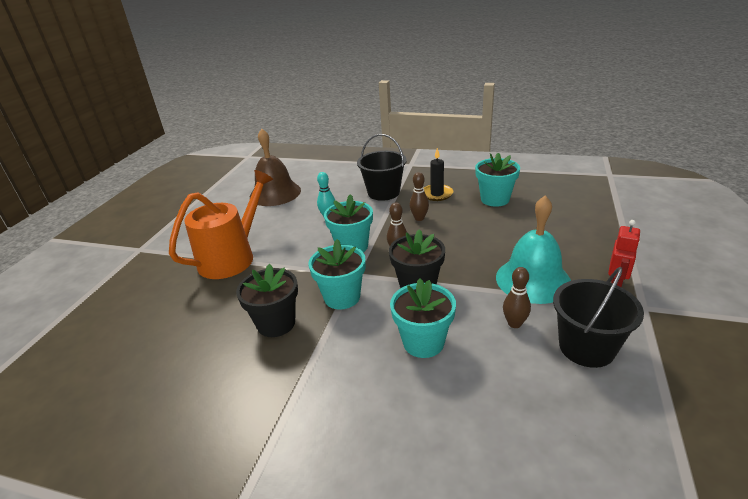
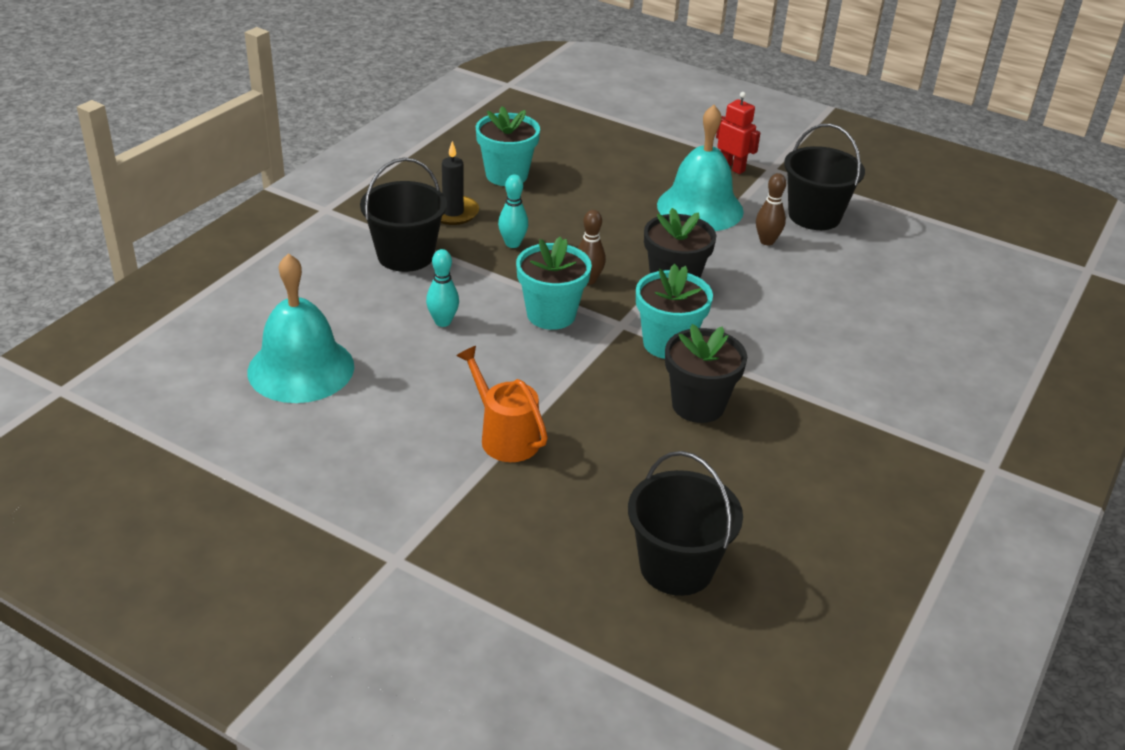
camera: 80 degrees left, 5 degrees up
(116, 342) = (676, 567): none -> black bucket
(232, 257) = (505, 437): orange watering can -> orange watering can, size x0.61
(275, 193) = (301, 368): brown bell -> turquoise bell
(419, 218) = (512, 244): brown bowling pin -> turquoise bowling pin
(423, 342) = (774, 303): turquoise flower pot -> none

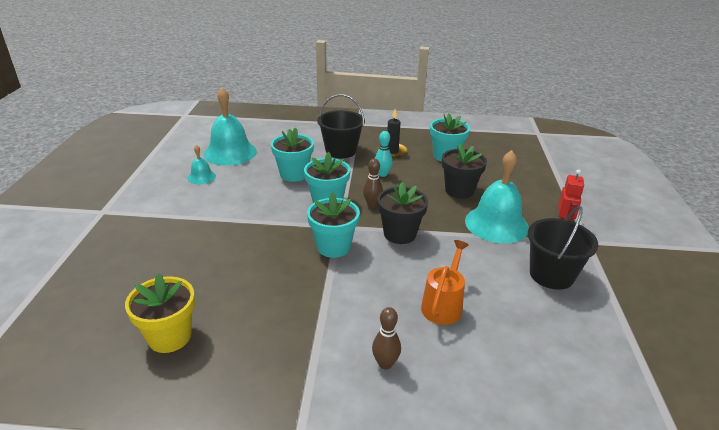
camera: 65 degrees right, 5 degrees down
(366, 420) = (201, 177): none -> turquoise bell
(443, 322) = (294, 174): turquoise bowling pin -> turquoise flower pot
(505, 437) = (209, 216): orange watering can -> orange watering can (443, 305)
(676, 567) = (119, 301): black bucket -> none
(698, 405) = (278, 273): black flower pot -> black flower pot (459, 190)
(767, 241) = (490, 260): brown bowling pin -> brown bowling pin (385, 364)
(779, 528) = (170, 337): none -> yellow flower pot

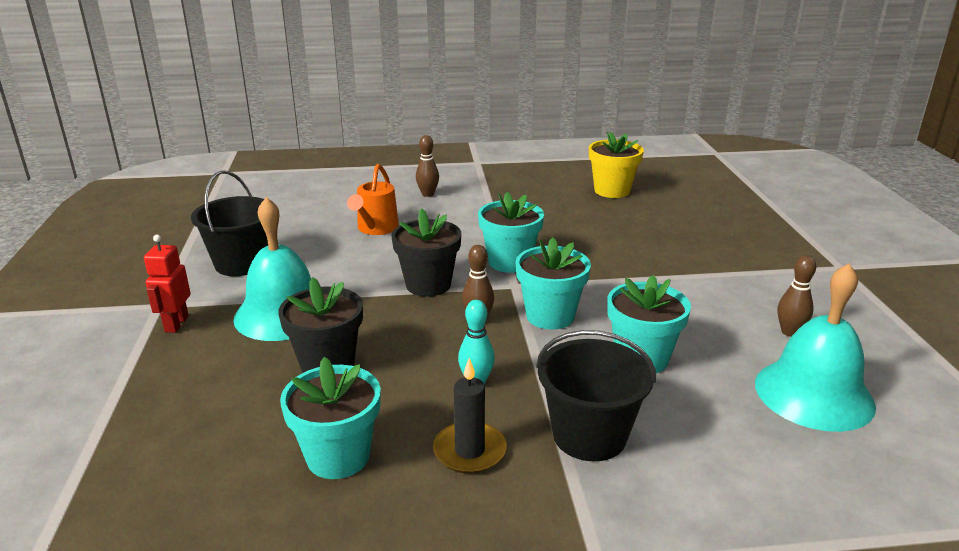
camera: 170 degrees right, 5 degrees down
(201, 177) = (789, 332): turquoise bell -> brown bowling pin

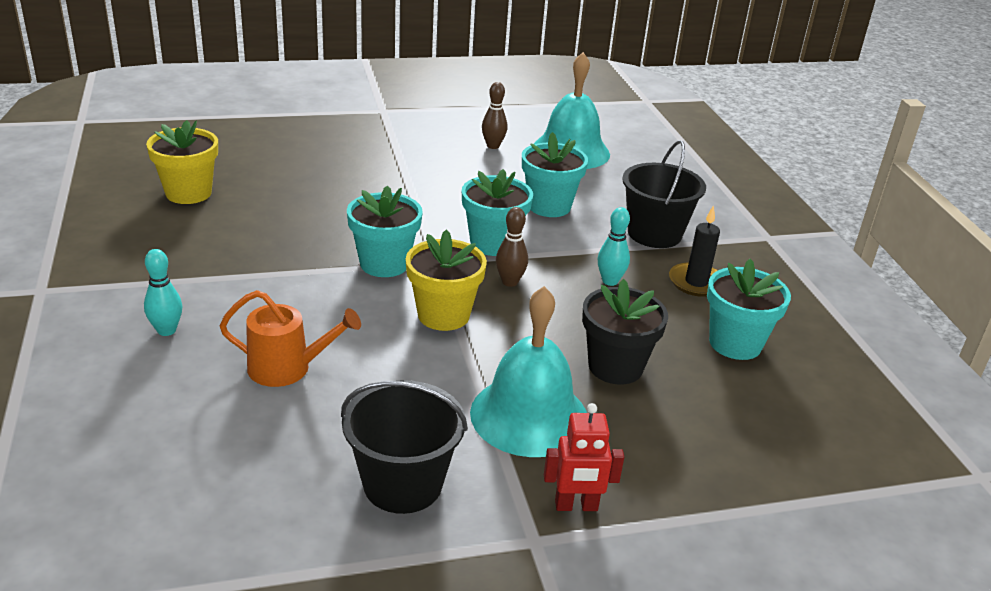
camera: 100 degrees left, 5 degrees up
(428, 194) = (166, 330): brown bowling pin -> turquoise bowling pin
(428, 285) = (443, 315): black flower pot -> yellow flower pot

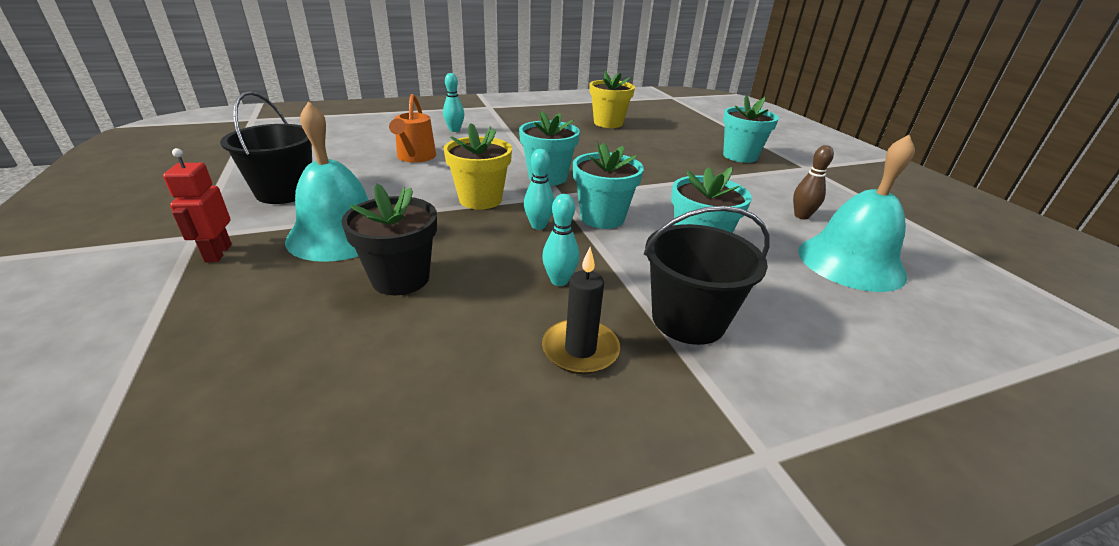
camera: 85 degrees right, 0 degrees up
(510, 282) = (538, 226): brown bowling pin -> turquoise bowling pin
(735, 343) = (439, 374): turquoise flower pot -> turquoise flower pot (740, 156)

